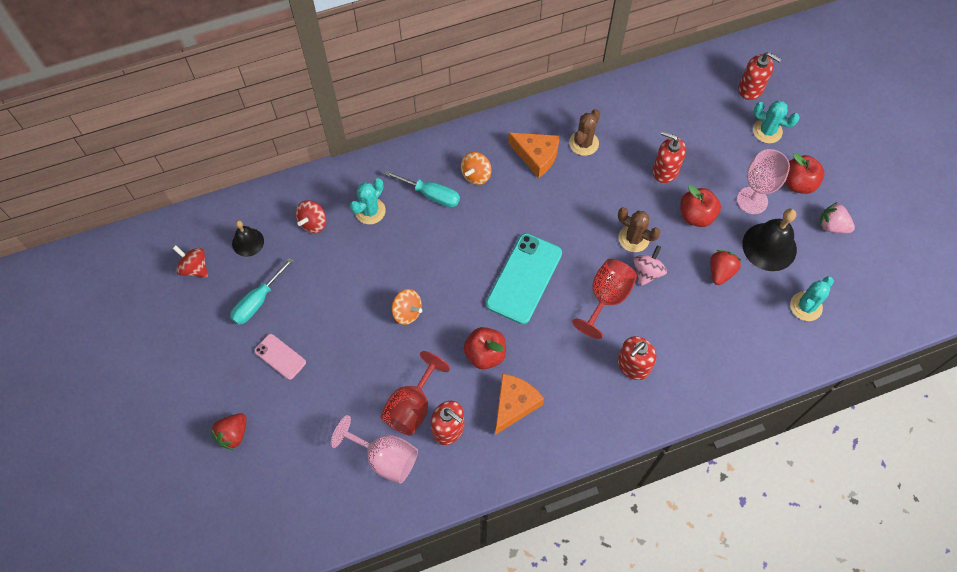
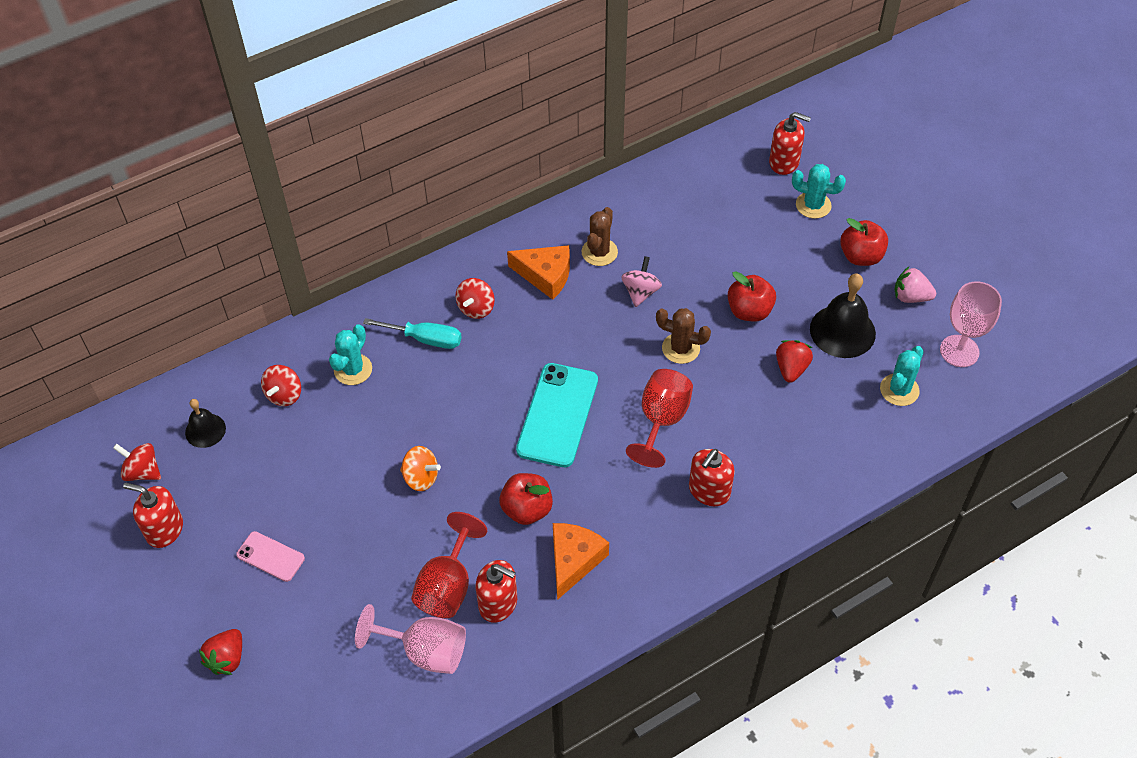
camera: 10 degrees left, 10 degrees down
(257, 301) = (230, 497): turquoise screwdriver -> none
(476, 175) = (476, 308): orange spinning top -> red spinning top
(647, 272) = (704, 383): pink spinning top -> pink spinning top (640, 292)
(665, 170) = (702, 267): red soap dispenser -> red soap dispenser (164, 529)
(752, 200) = (811, 284): pink goblet -> pink goblet (959, 351)

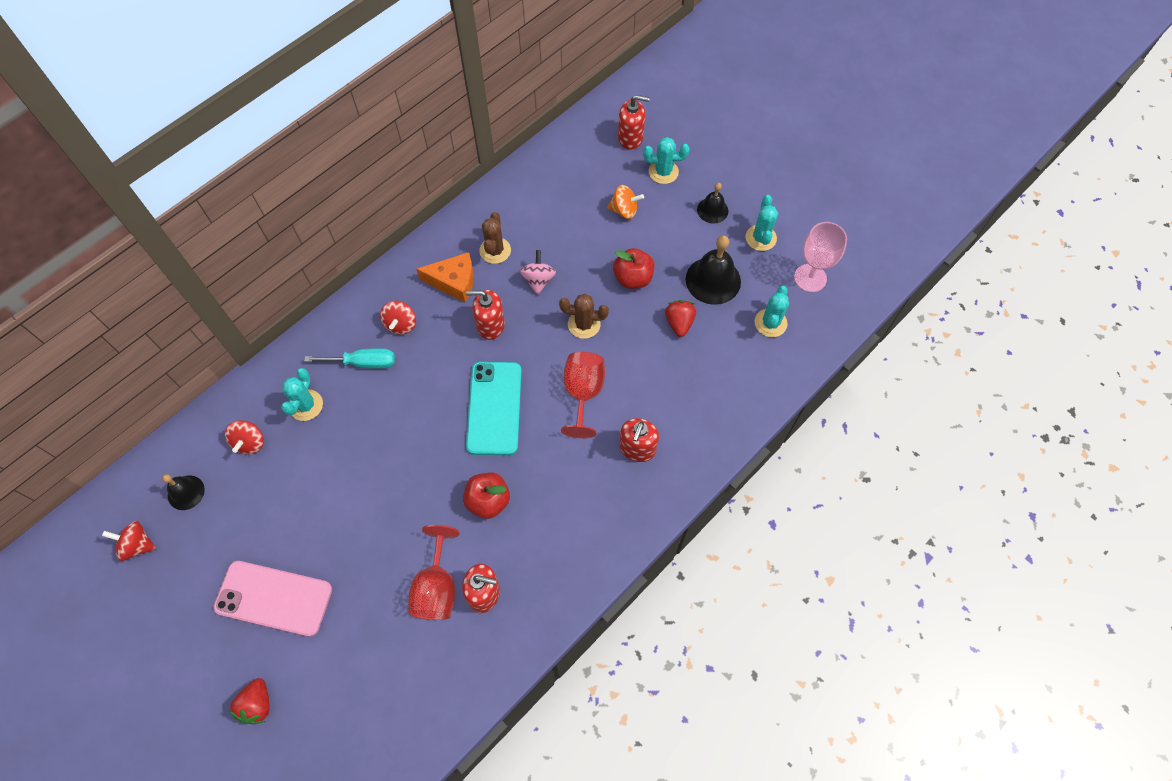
camera: 15 degrees left, 10 degrees up
(164, 529) = (171, 596): red soap dispenser -> red soap dispenser (490, 325)
(270, 556) = (273, 598): pink phone -> pink phone, size x1.89
(421, 477) = (390, 493): orange spinning top -> orange spinning top (624, 210)
(425, 651) = (431, 653): pink goblet -> none
(574, 561) = (539, 538): orange cheese -> none
(861, 256) = (712, 210): red apple -> black bell
(910, 297) = (760, 238): pink strawberry -> turquoise cactus

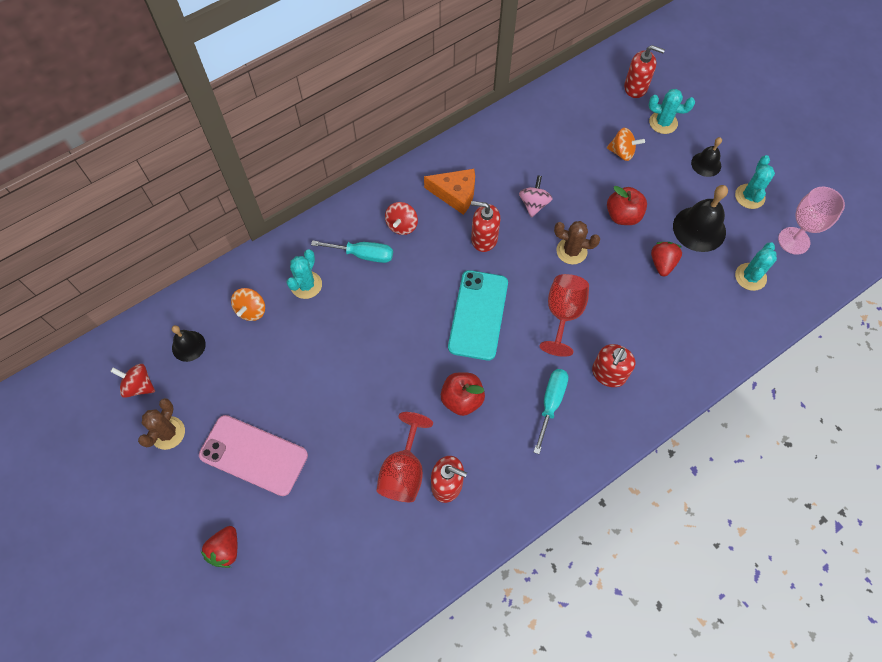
camera: 10 degrees right, 0 degrees up
(250, 442) = (251, 310): red spinning top -> orange spinning top
(495, 250) = (497, 172): brown cactus -> brown cactus (168, 433)
(581, 489) = (551, 403): none -> turquoise screwdriver

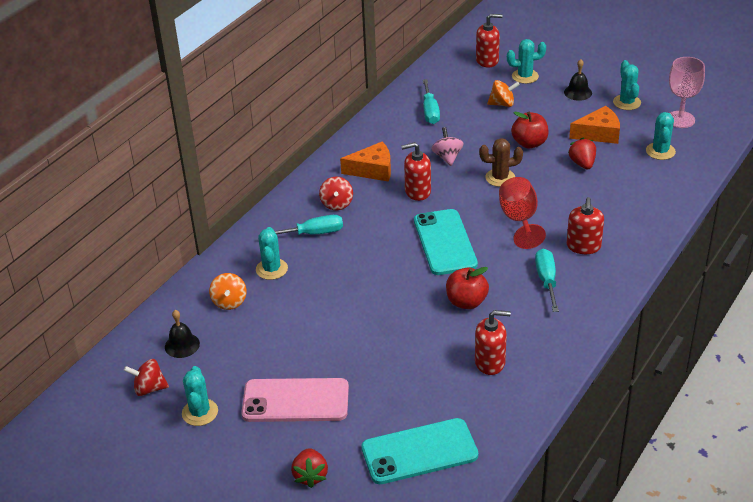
camera: 20 degrees left, 25 degrees down
(168, 433) = (200, 412): brown cactus -> turquoise cactus
(332, 565) = (419, 452): none -> turquoise phone
(404, 471) = (445, 366): red goblet -> none
(546, 137) = (430, 111): none -> turquoise screwdriver
(699, 229) = (599, 133): black bell -> orange cheese

